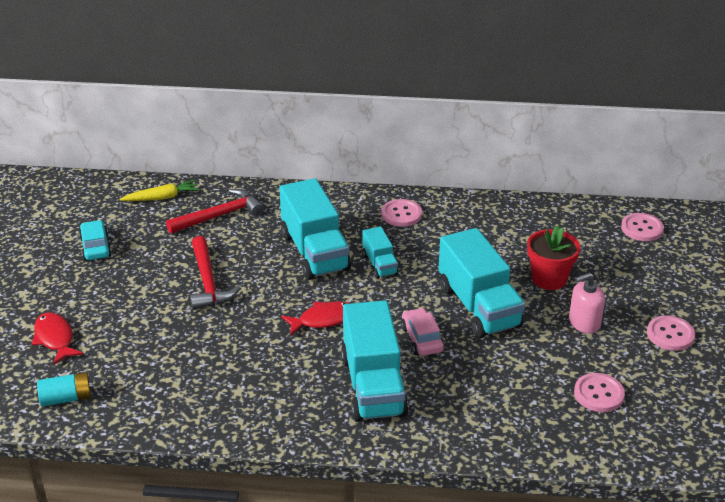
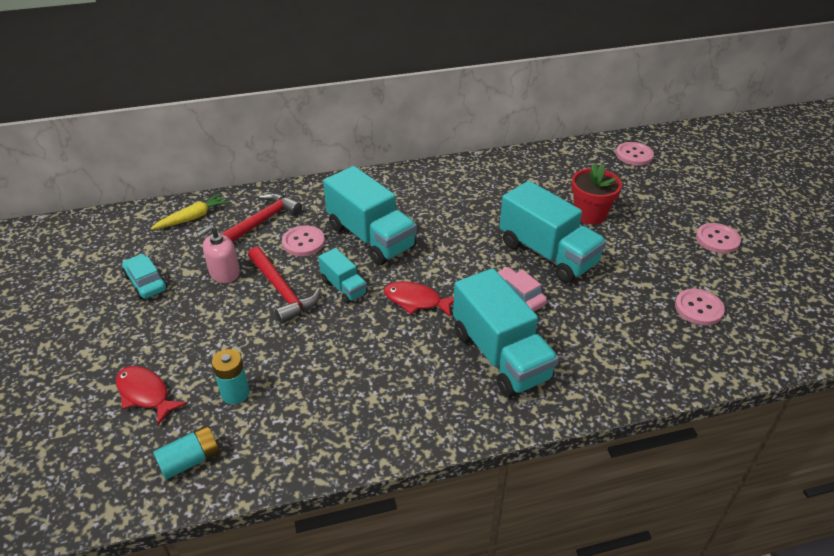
camera: 20 degrees left, 5 degrees up
(126, 357) = (235, 393): none -> turquoise battery
(323, 319) = (416, 301): red fish -> red fish turned 120 degrees counterclockwise
(379, 264) = (437, 235): turquoise truck -> turquoise truck (343, 287)
(401, 214) = (429, 185): pink button -> pink button (303, 242)
(584, 322) = (643, 246): pink soap dispenser -> pink soap dispenser (224, 273)

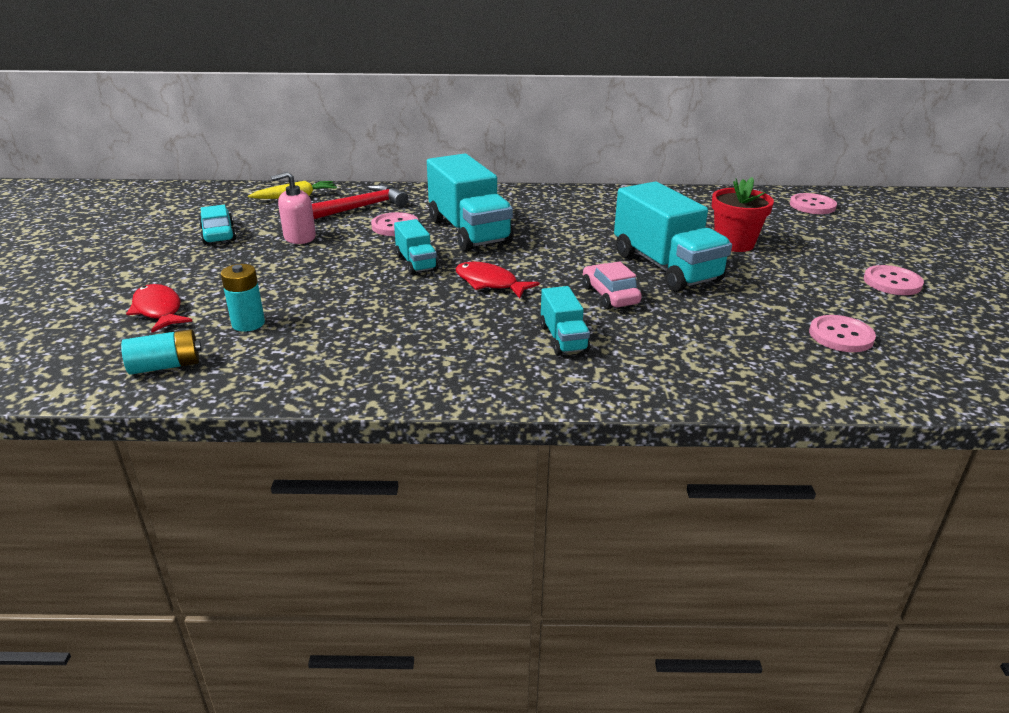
camera: 15 degrees right, 10 degrees down
(282, 291) = (349, 257): red hammer -> none
(500, 355) = (563, 338): turquoise truck -> turquoise truck, size x0.51

